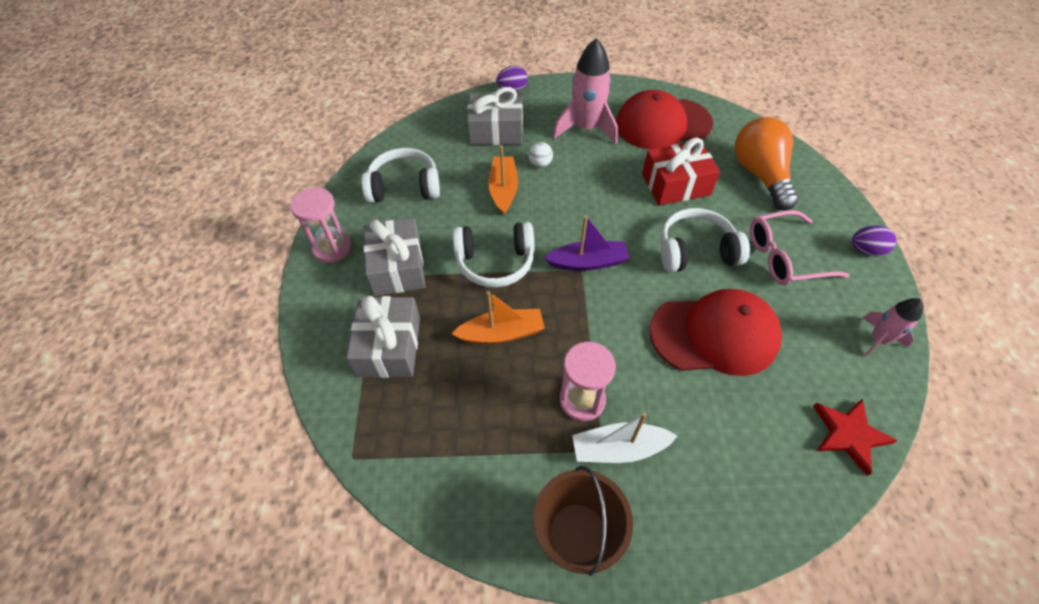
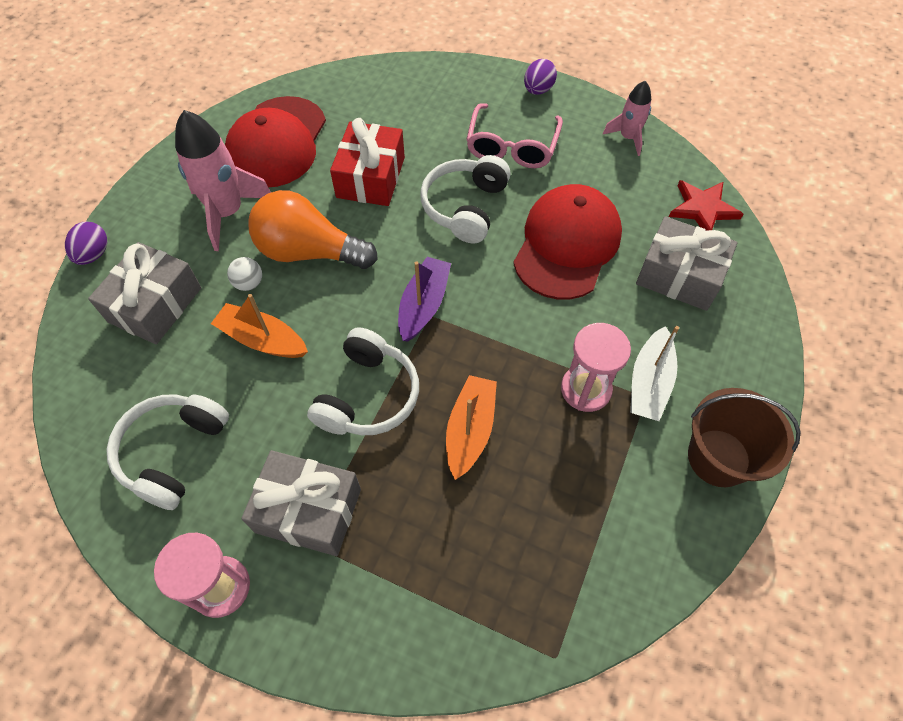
camera: 65 degrees left, 5 degrees up
(389, 346) = (424, 562): grey gift -> grey gift (679, 275)
(760, 175) = (405, 107): orange light bulb -> orange light bulb (309, 252)

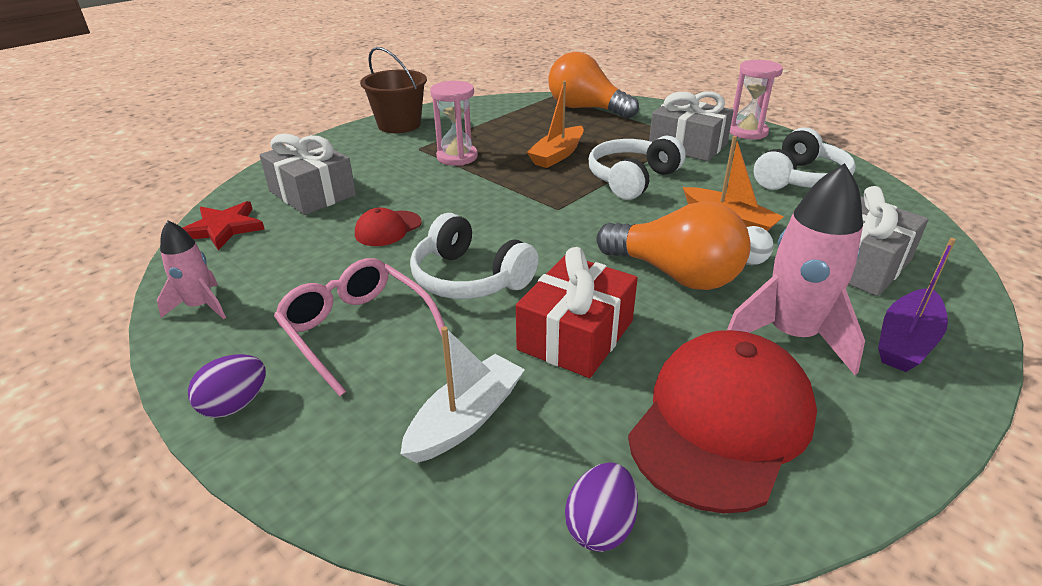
camera: 160 degrees left, 25 degrees down
(94, 254) = (975, 326): purple egg -> purple egg (600, 526)
(424, 305) = (561, 216): purple boat -> purple boat (906, 341)
(465, 207) = (469, 278): white headphones -> white headphones turned 90 degrees clockwise
(480, 608) = (586, 109): none -> orange light bulb
(512, 146) = (357, 330): pink glasses -> pink glasses turned 75 degrees counterclockwise
(567, 245) = (388, 229): red cap -> red cap, size x0.48
(649, 382) = (407, 153): white boat -> white boat (466, 419)

